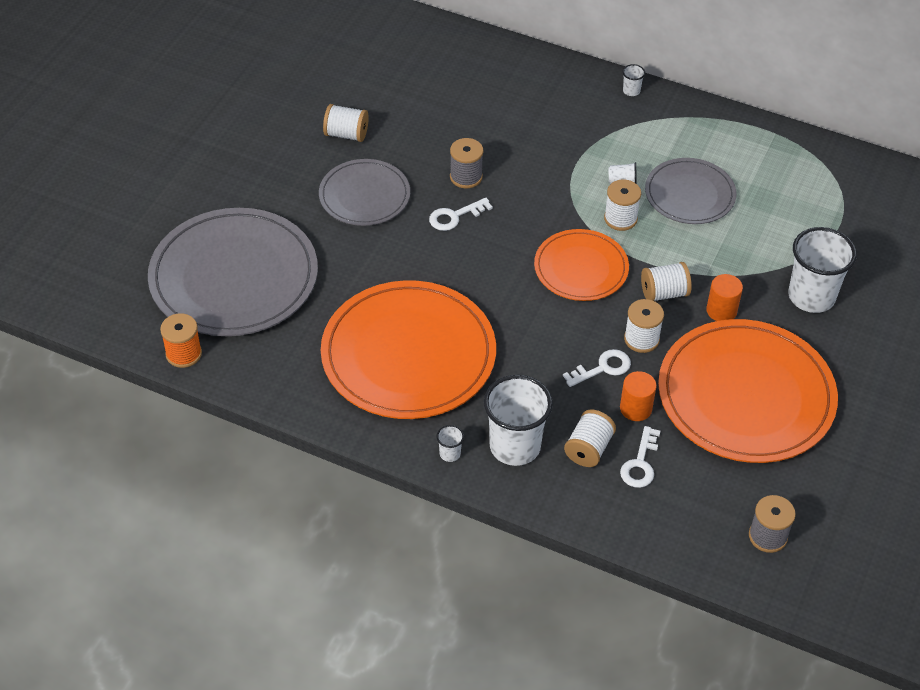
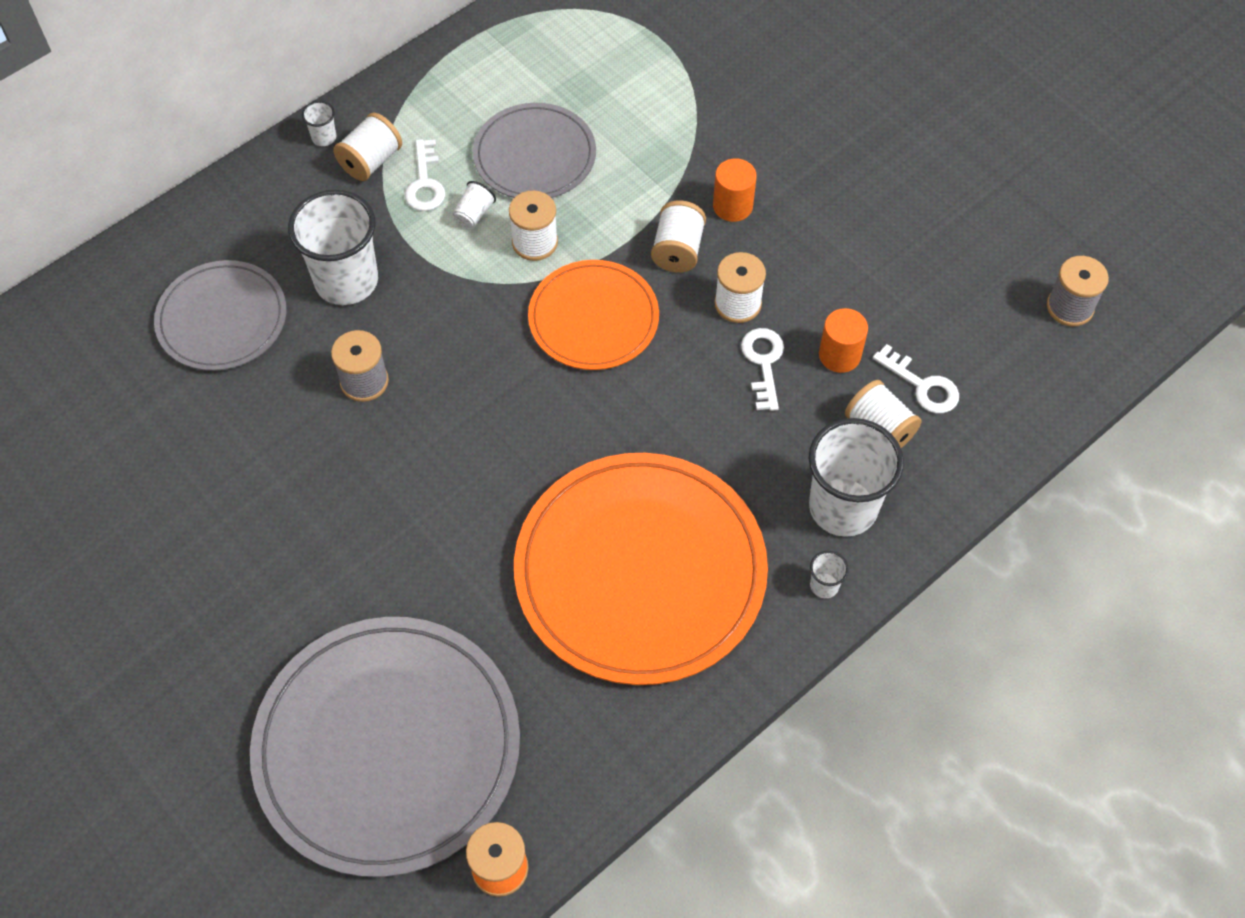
camera: 65 degrees left, 10 degrees up
(346, 134) = (193, 496): white spool -> white spool (371, 161)
(364, 195) = (327, 517): grey plate -> grey plate (222, 319)
(455, 216) = (428, 422): white key -> white key (425, 183)
(746, 395) = (868, 239): orange plate -> none
(811, 296) = (754, 113): white cup -> white cup (346, 281)

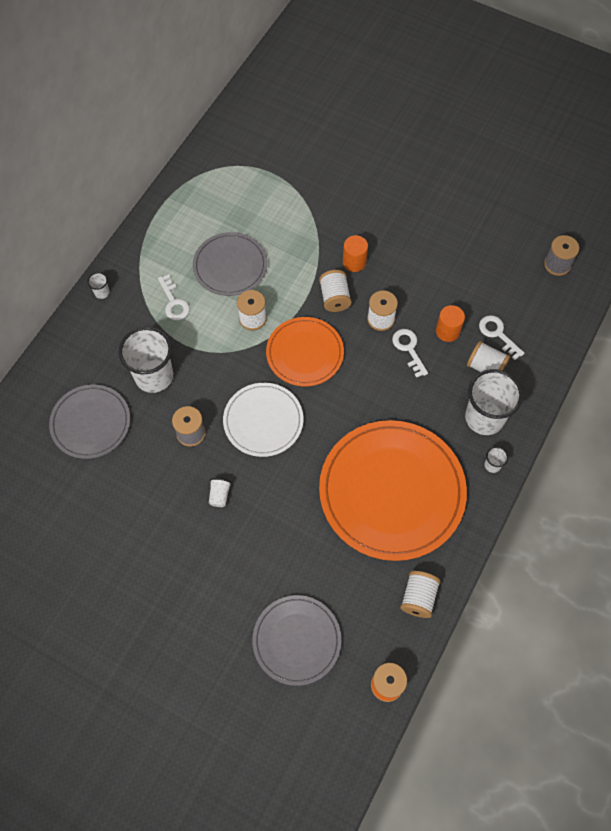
camera: 20 degrees left, 5 degrees up
(371, 161) = (136, 298): white spool -> white spool (418, 597)
(387, 747) = (296, 640): grey plate -> grey plate, size x0.57
(474, 214) = (210, 312): white cup -> white cup (219, 495)
(483, 399) = (263, 421): none -> white plate
(922, 385) = (498, 334): white key -> white key turned 150 degrees counterclockwise

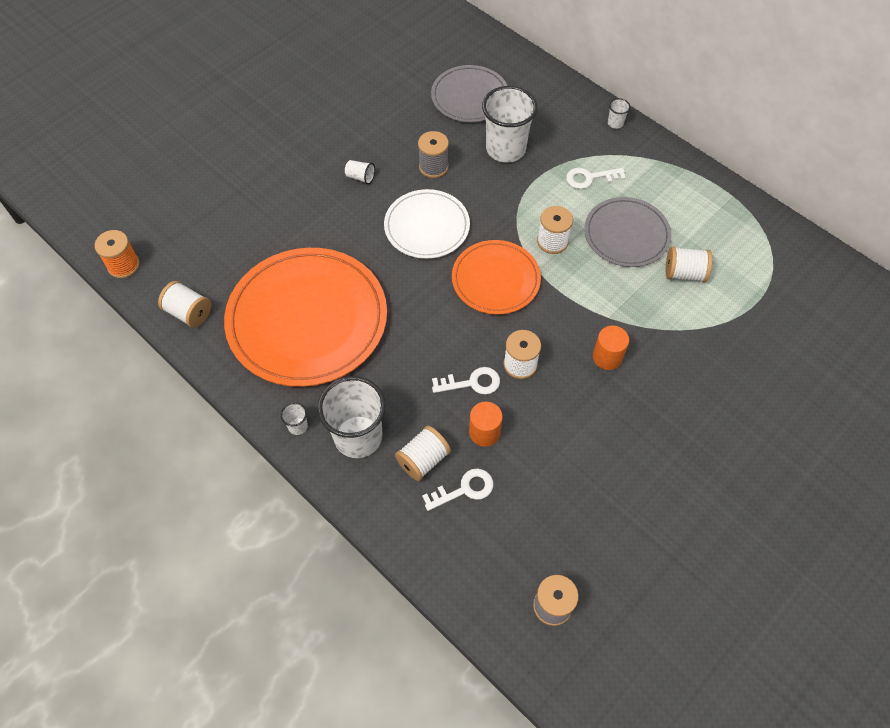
camera: 105 degrees right, 5 degrees down
(296, 640) = (198, 207): grey plate -> none
(334, 298) = (561, 324): white spool -> white spool (684, 273)

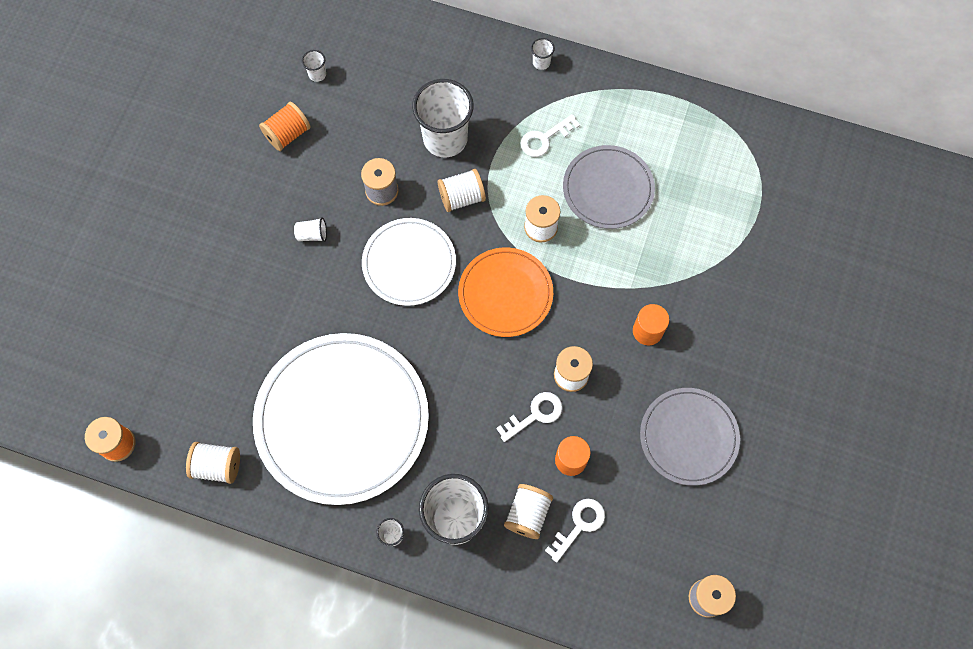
camera: 25 degrees left, 10 degrees up
(307, 319) = (342, 419): orange plate -> white plate
(381, 102) = (288, 134): none -> orange spool
(427, 70) = (317, 74): none -> white cup
(470, 97) = (378, 90): grey plate -> grey plate (688, 437)
(684, 273) = (680, 209): white spool -> white spool (461, 197)

